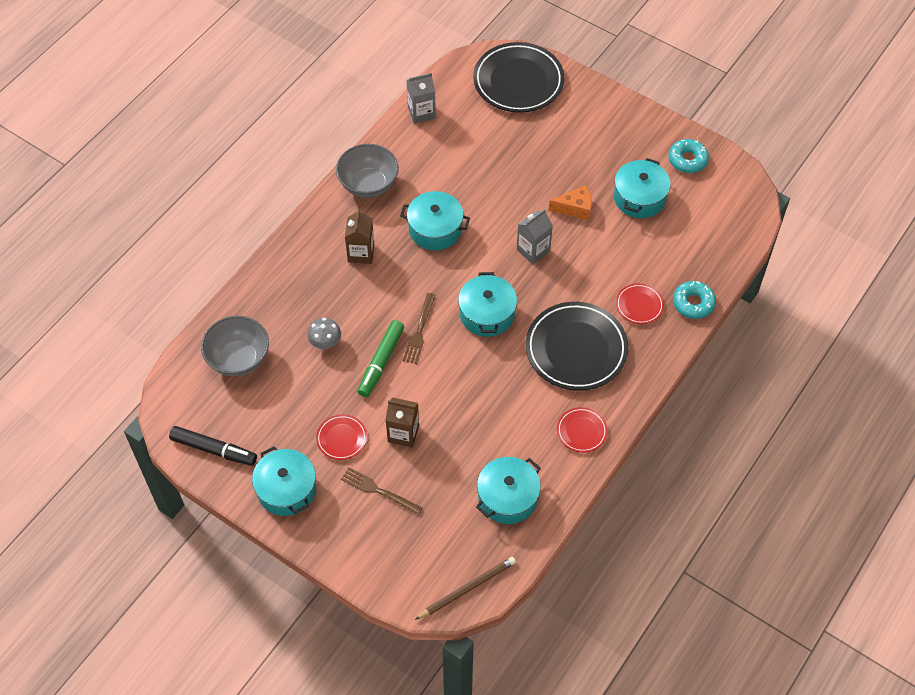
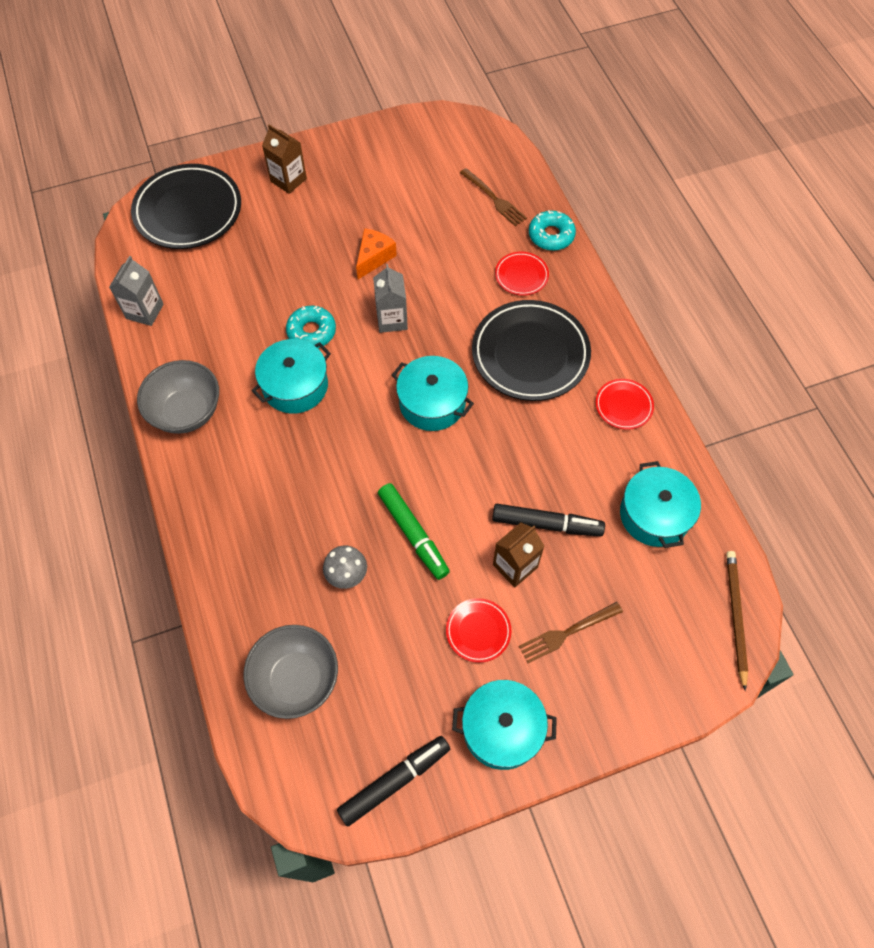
camera: 55 degrees left, 5 degrees up
(361, 253) = (264, 471): brown carton -> brown carton (288, 180)
(419, 331) = (405, 475): brown fork -> brown fork (494, 199)
(448, 434) = (546, 524): none -> black marker
(639, 198) = (406, 203): turquoise pot -> none
(687, 160) = (397, 144): turquoise donut -> turquoise donut (311, 332)

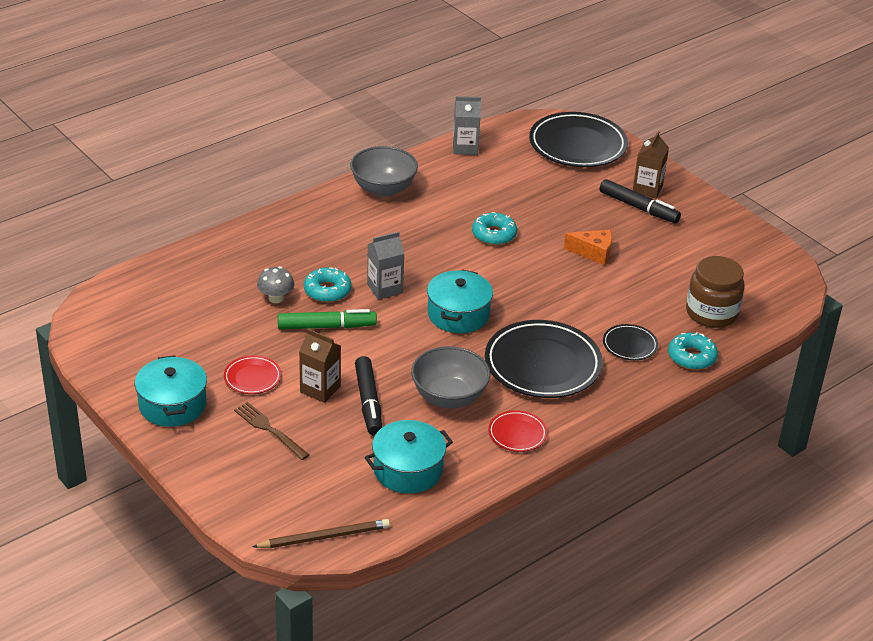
camera: 70 degrees right, 25 degrees down
(295, 386) = (435, 237): turquoise pot -> none
(296, 679) = (180, 290): grey bowl -> grey bowl (449, 397)
(351, 517) = (327, 291): none -> turquoise donut
(392, 319) = (532, 275): grey carton -> grey carton (384, 288)
(394, 781) = (115, 354): black marker -> black marker (638, 207)
(413, 534) = (326, 326): green marker -> green marker turned 135 degrees counterclockwise
(494, 199) = (711, 313): brown fork -> brown jar
(521, 276) = (629, 345): red plate -> black plate

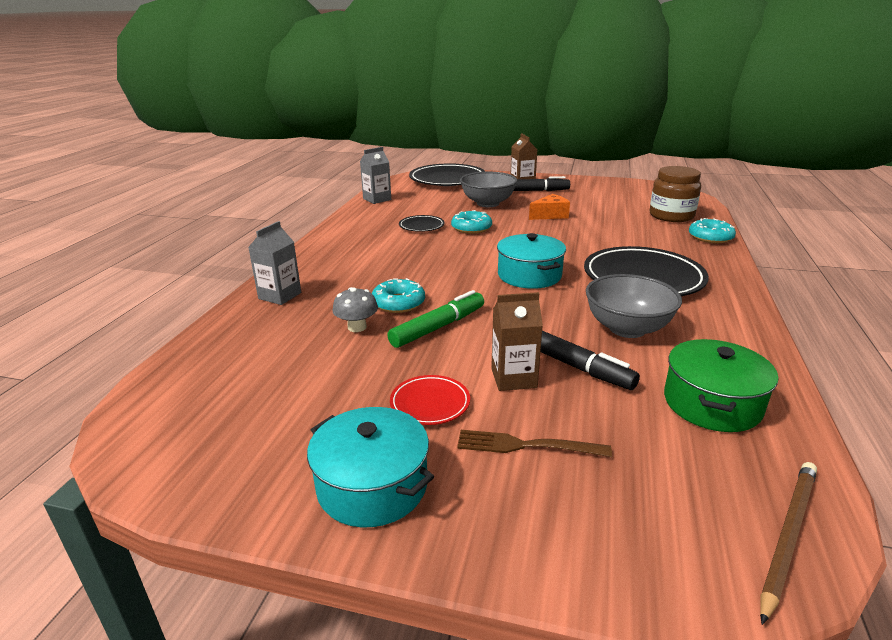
camera: 35 degrees left, 10 degrees down
(383, 189) = (349, 233): grey bowl -> grey bowl (488, 203)
(384, 288) = (445, 283): grey carton -> grey carton (280, 296)
(408, 470) = (711, 403): turquoise pot -> green pot
(517, 434) = (722, 327): red plate -> none
(629, 345) = (667, 246): black plate -> black plate (421, 226)

